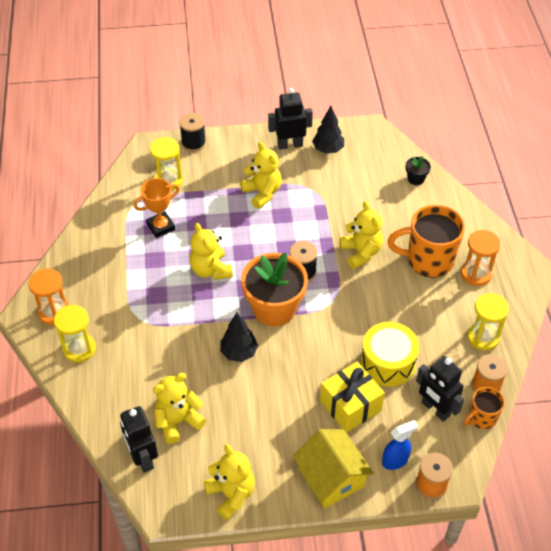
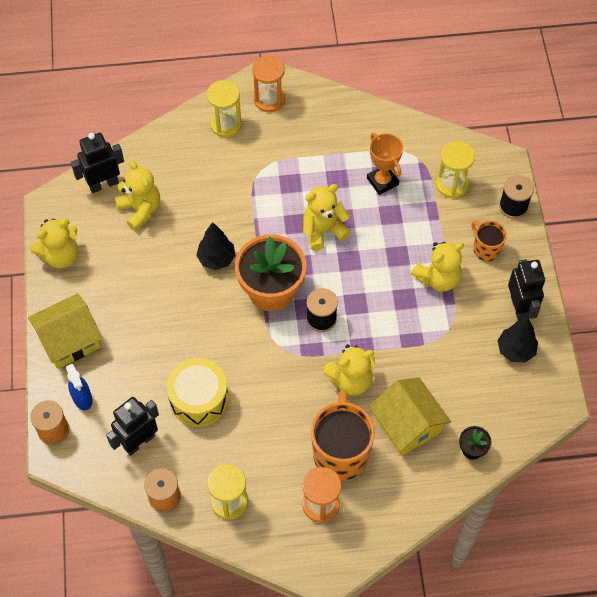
camera: 90 degrees right, 10 degrees up
(350, 406) = (148, 360): yellow gift -> none
(399, 217) = (407, 425): none -> yellow house
(481, 418) = (125, 487): orange mug -> orange mug (486, 249)

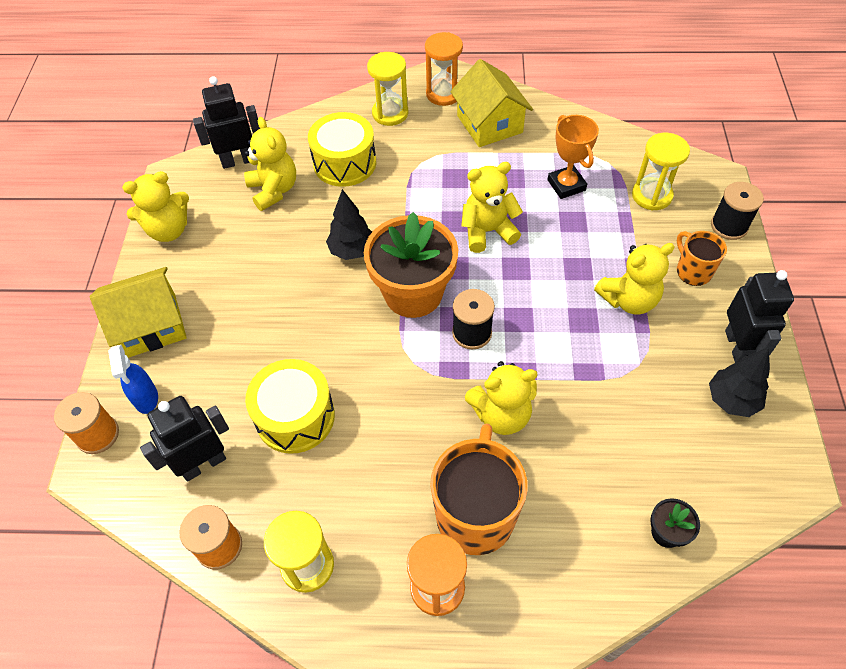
camera: 10 degrees right, 5 degrees down
(195, 178) = (344, 163): none -> yellow drum
(407, 425) = (574, 485): yellow house -> yellow house (489, 124)

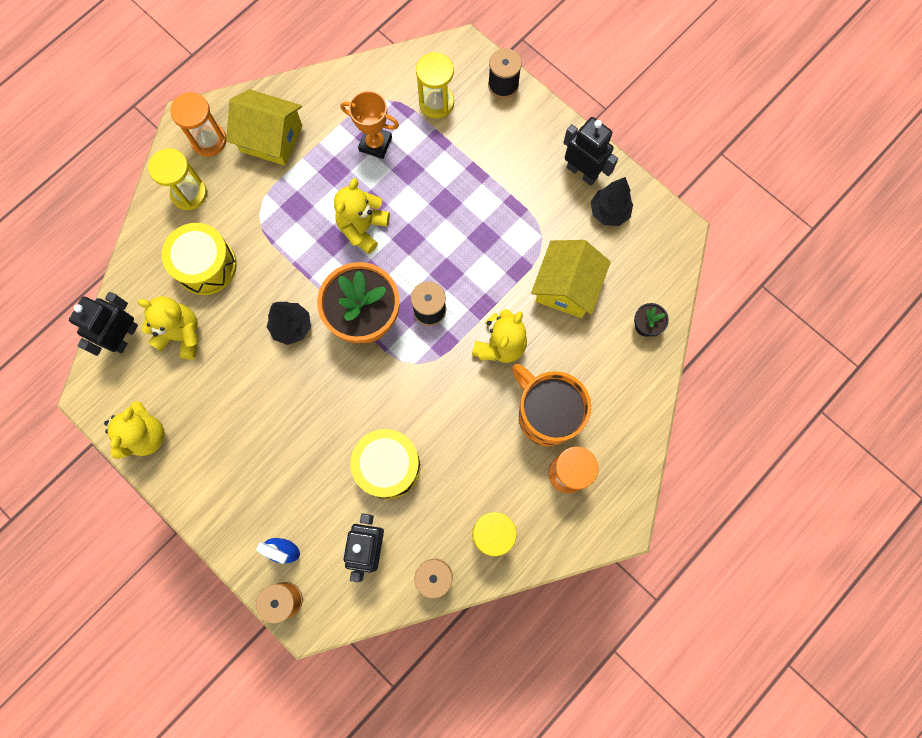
camera: 50 degrees left, 20 degrees up
(151, 325) = (225, 507): yellow house -> yellow house (566, 287)
(629, 300) = (495, 197): yellow teddy bear -> none
(692, 271) = (512, 141): orange mug -> none

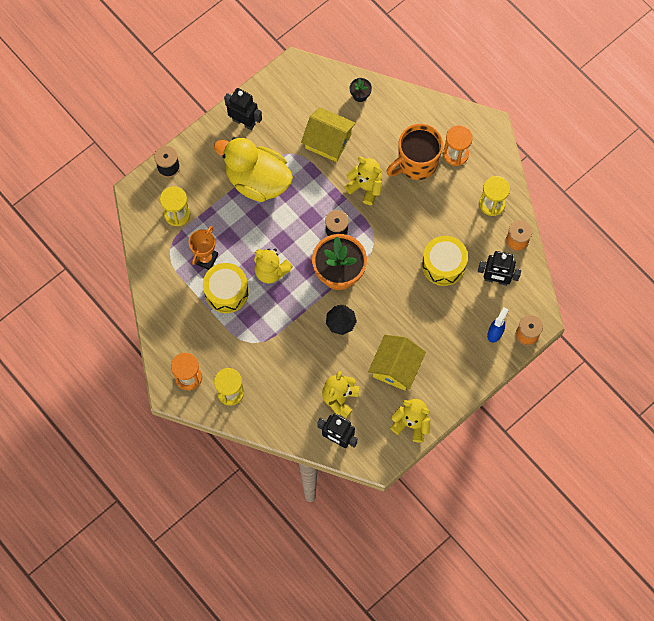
camera: 85 degrees left, 5 degrees down
(206, 265) = (289, 381): yellow drum -> yellow drum (226, 292)
(271, 138) = (192, 332): yellow house -> yellow house (396, 367)
(495, 198) = (257, 180): none -> yellow duck
(582, 172) = (244, 122): black robot -> black robot turned 75 degrees clockwise
(609, 212) = (276, 108): black tree -> none

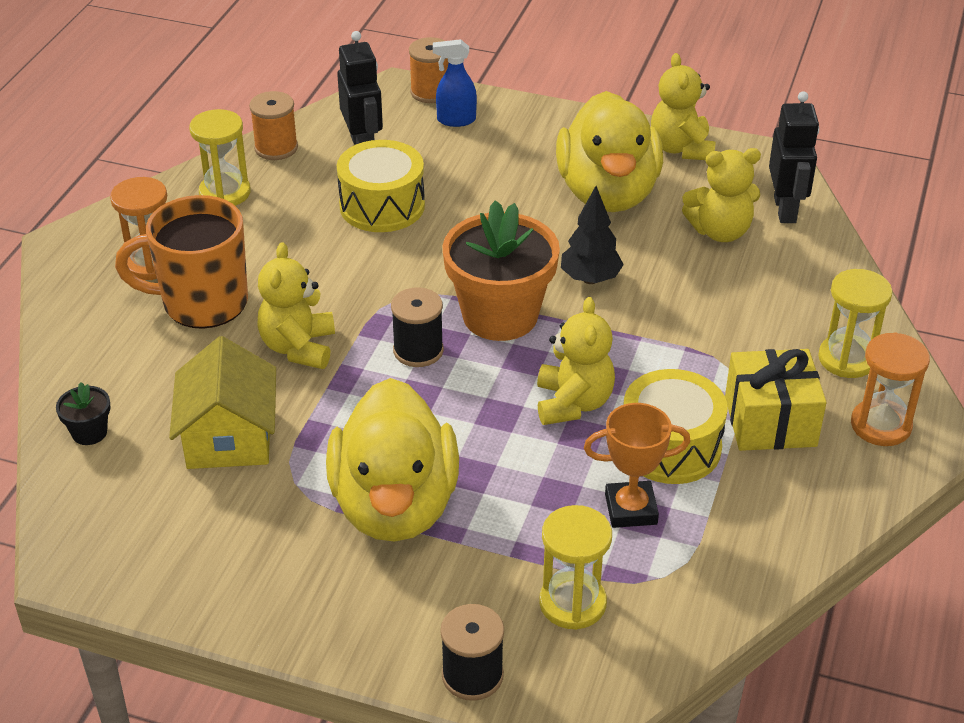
camera: 120 degrees left, 30 degrees down
(216, 337) = (770, 421): none -> yellow gift
(244, 122) = (266, 591): black robot -> none
(396, 367) = (608, 193): yellow house -> yellow duck
(416, 163) = (202, 303): orange mug -> orange mug turned 150 degrees clockwise

